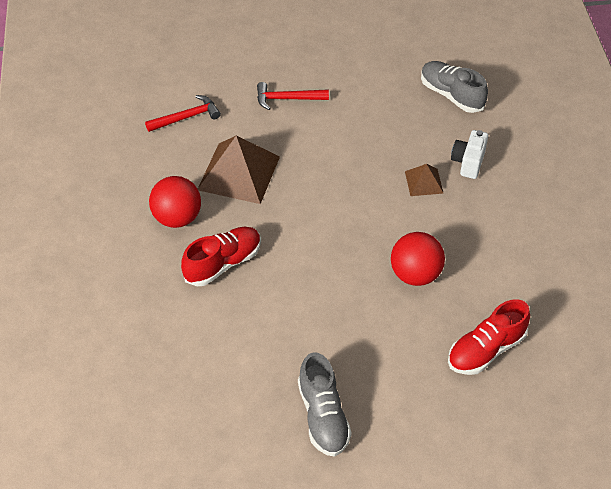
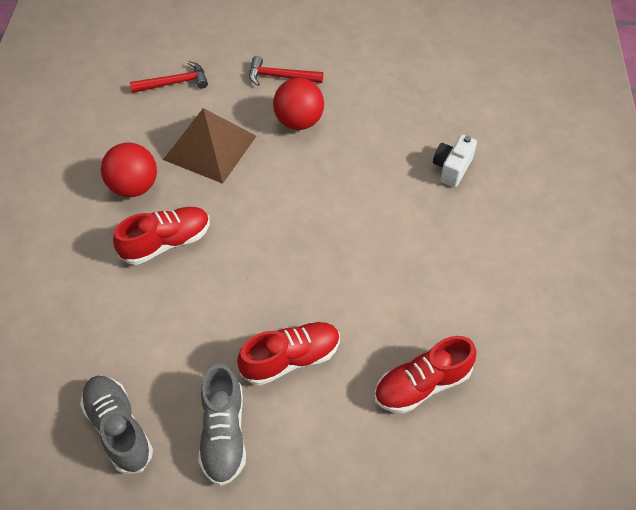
camera: 10 degrees right, 5 degrees up
(365, 346) = (291, 359): none -> red shoe
(415, 274) = (365, 285): red ball -> red ball (299, 121)
(424, 182) = (399, 183): brown pyramid -> none
(451, 95) = (451, 94): grey shoe -> grey shoe (119, 428)

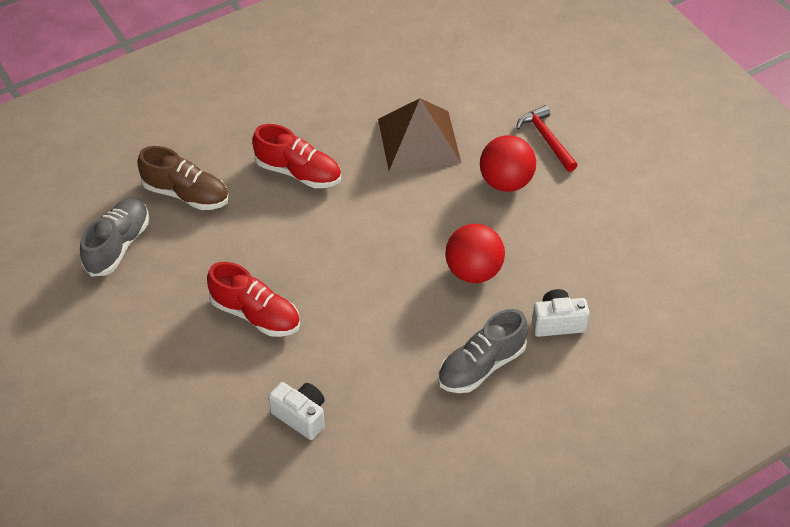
camera: 55 degrees right, 5 degrees down
(111, 338) = (186, 194): none -> brown shoe
(134, 187) = (334, 119): red ball -> red ball (473, 271)
(174, 83) = (467, 75): red hammer -> none
(224, 433) = (159, 309): grey shoe -> grey shoe (481, 366)
(422, 384) = (301, 416): red shoe -> white camera

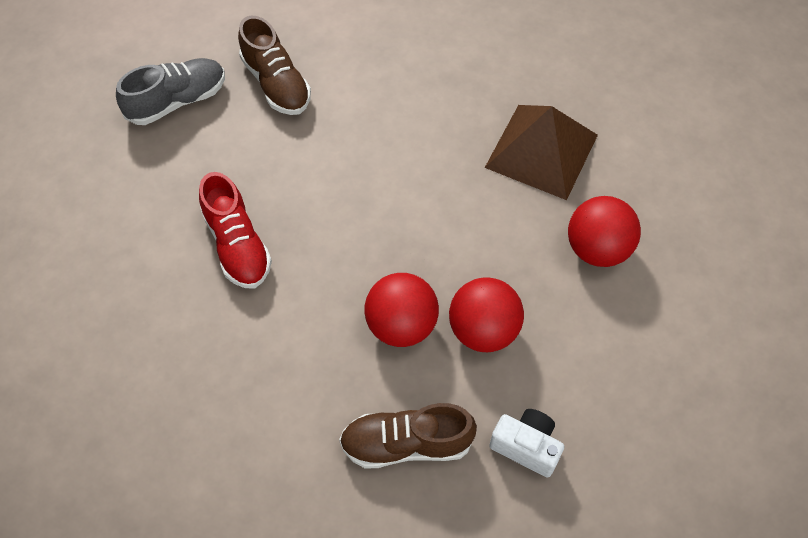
camera: 35 degrees right, 10 degrees up
(298, 172) = (395, 119): red shoe -> none
(301, 416) = (191, 381): white camera -> none
(417, 299) = (401, 325): none -> red ball
(481, 366) = (406, 443): grey shoe -> brown shoe
(546, 139) = (680, 224): red hammer -> none

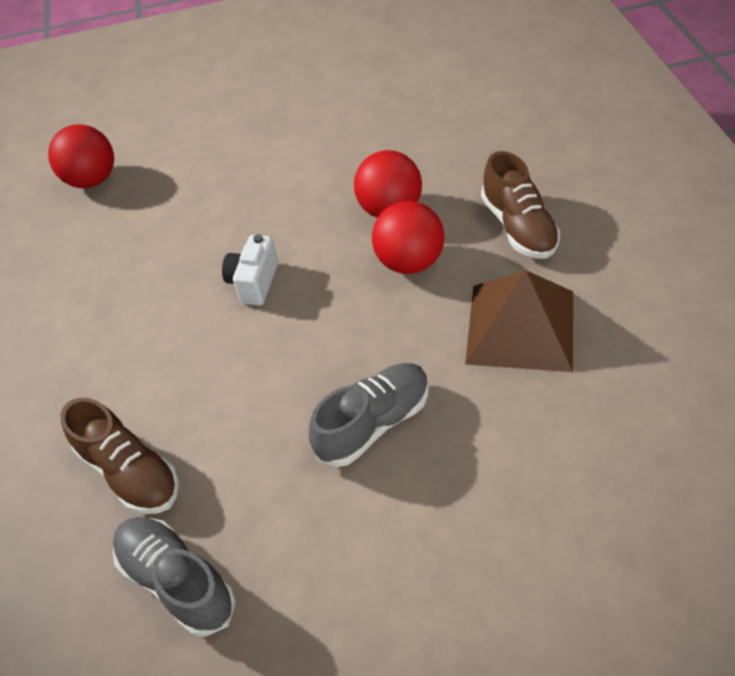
camera: 100 degrees left, 10 degrees down
(237, 245) = (374, 423): red shoe -> grey shoe
(276, 84) = (130, 472): brown shoe -> brown shoe turned 90 degrees clockwise
(526, 446) = (480, 162): white camera -> white camera (254, 282)
(542, 151) = (184, 220): brown pyramid -> brown pyramid (520, 326)
(597, 249) = (282, 164): red ball -> red ball (93, 180)

